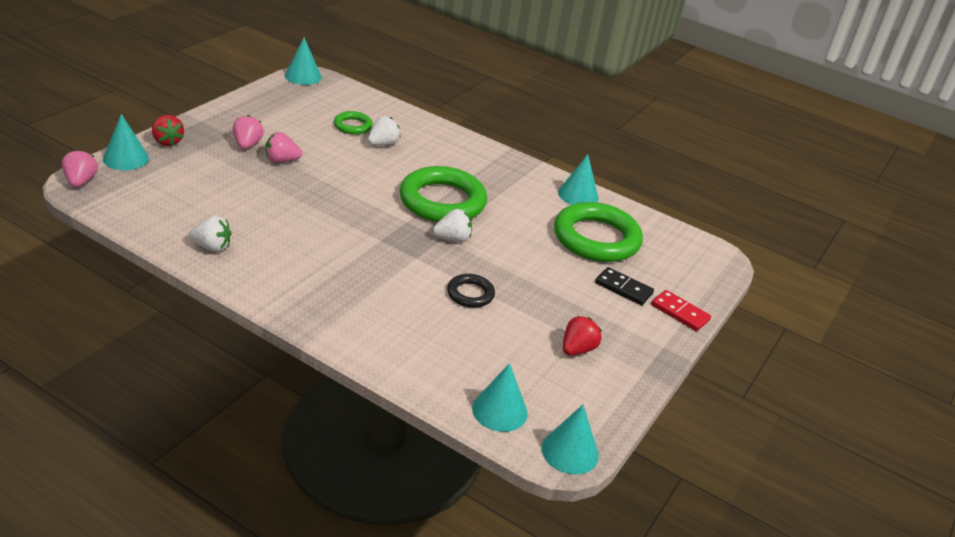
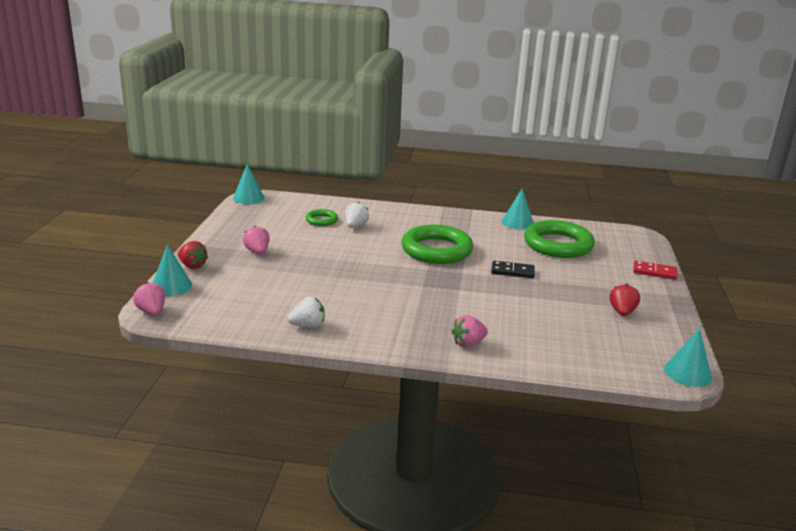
camera: 20 degrees left, 10 degrees down
(281, 160) = (295, 255): pink strawberry -> pink strawberry (468, 343)
(452, 239) = (470, 271): white strawberry -> none
(470, 294) = (519, 300): black ring -> none
(499, 410) = (619, 364): turquoise cone -> none
(623, 288) = (607, 268): black domino -> black domino (512, 271)

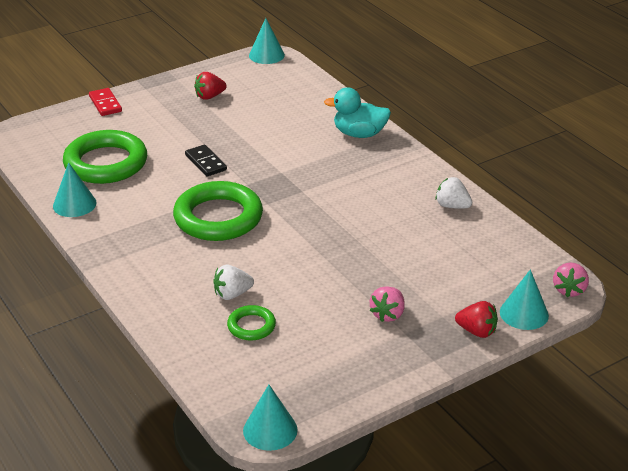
camera: 130 degrees left, 10 degrees up
(192, 266) = (477, 331): red strawberry -> red strawberry turned 120 degrees clockwise
(468, 343) = (359, 134): pink strawberry -> turquoise duck

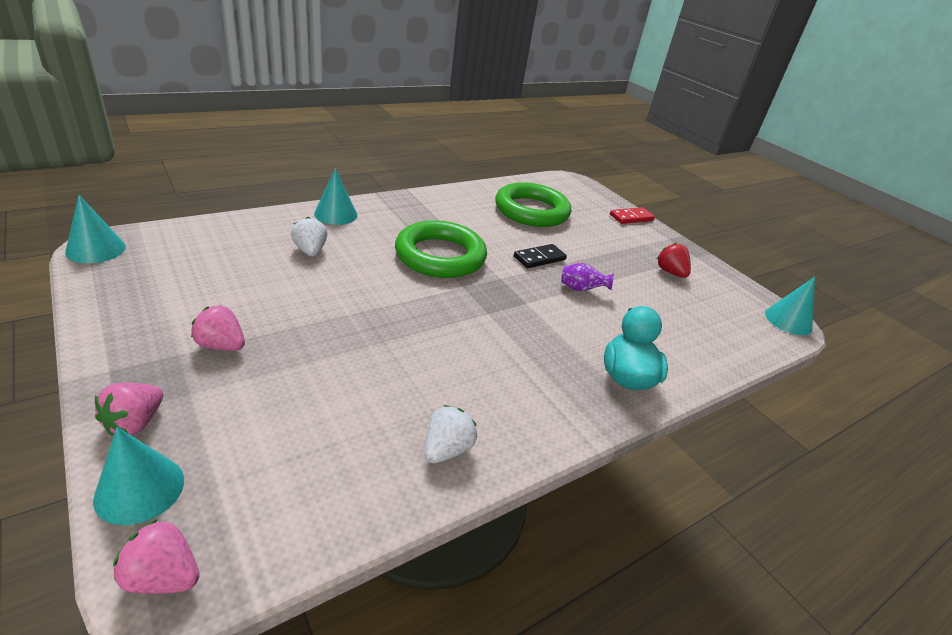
camera: 85 degrees right, 0 degrees up
(74, 204) = (468, 194): turquoise cone -> turquoise cone (335, 214)
(251, 326) = (255, 256): green ring -> none
(252, 144) = (581, 289): none -> purple vase
(477, 331) = (135, 422): red strawberry -> pink strawberry

